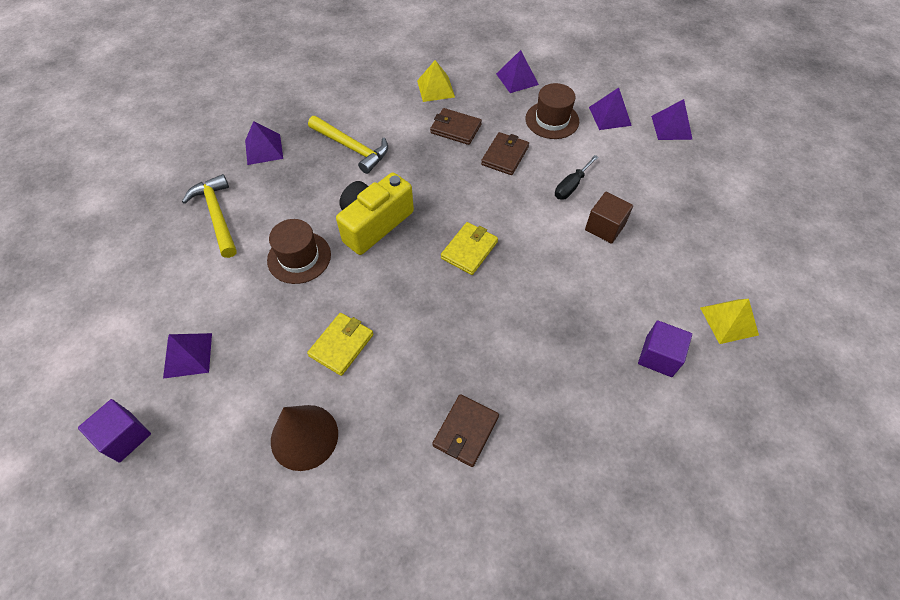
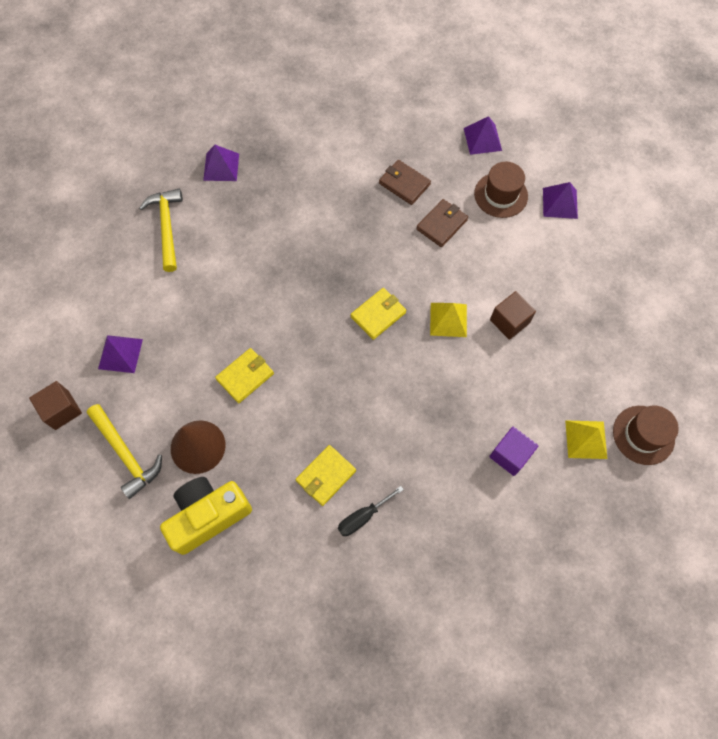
camera: 15 degrees right, 10 degrees up
(125, 436) = (62, 410): purple cube -> brown cube
(299, 257) = (228, 286): brown hat -> brown hat (643, 435)
(352, 148) = (301, 183): yellow hammer -> yellow hammer (126, 454)
(374, 223) = (301, 268): yellow camera -> yellow camera (208, 515)
(436, 89) = (398, 133): yellow pyramid -> yellow pyramid (448, 319)
(465, 431) = (326, 476): brown wallet -> yellow wallet
(571, 186) = (493, 271): black screwdriver -> black screwdriver (363, 517)
(671, 127) = (616, 230): purple pyramid -> none

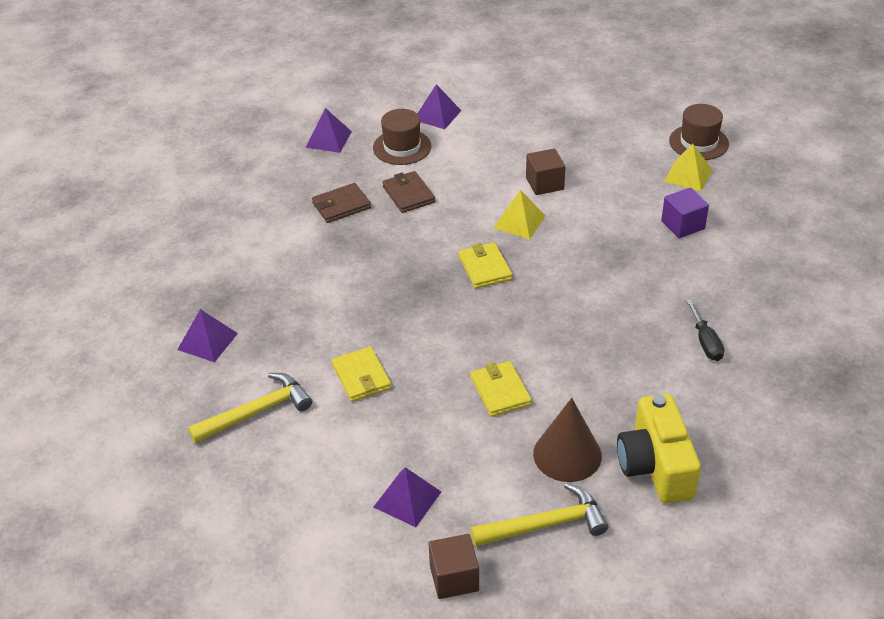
camera: 65 degrees left, 25 degrees down
(167, 227) = (257, 412): yellow hammer -> yellow hammer turned 135 degrees clockwise
(326, 476) = (649, 357): yellow wallet -> yellow wallet (361, 377)

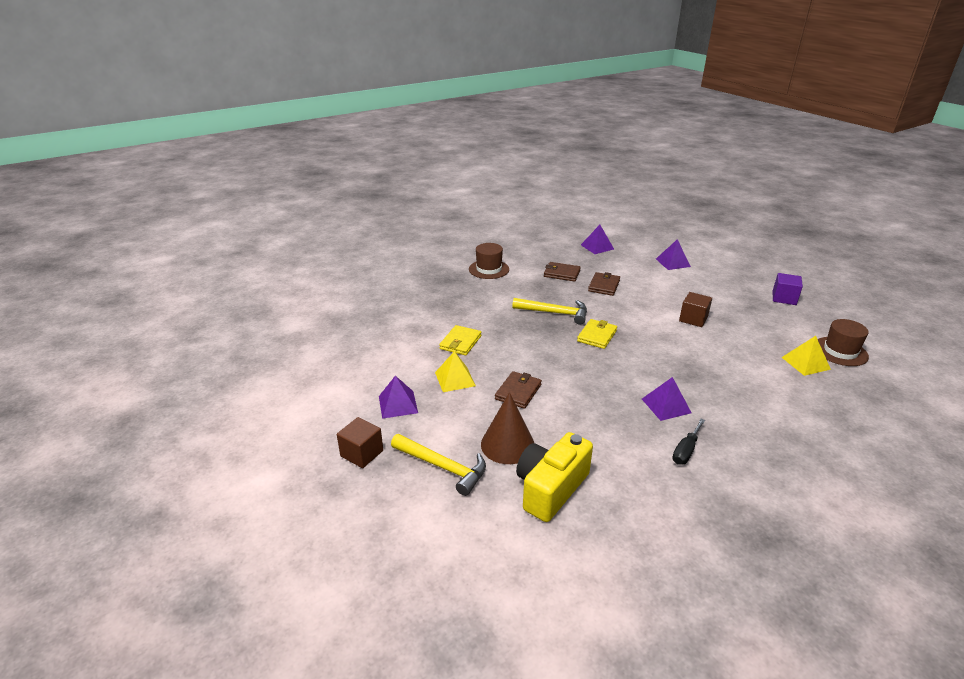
camera: 45 degrees right, 10 degrees down
(207, 341) = (419, 290): purple pyramid -> purple pyramid (666, 405)
(257, 412) = (395, 327): yellow hammer -> yellow hammer (555, 313)
(402, 147) = (631, 266): brown hat -> brown hat (489, 269)
(500, 391) = (518, 392): yellow wallet -> brown wallet
(519, 221) = (650, 327): yellow pyramid -> yellow pyramid (455, 379)
(683, 225) = (762, 384): purple cube -> purple cube (784, 298)

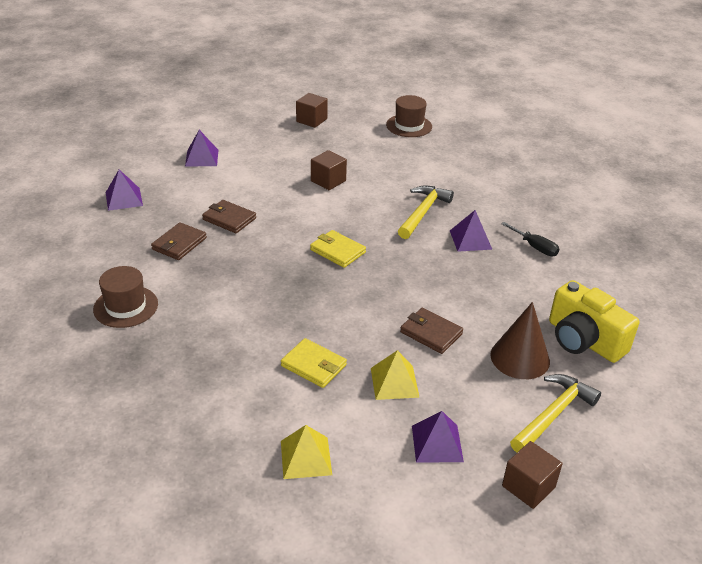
camera: 80 degrees left, 5 degrees up
(555, 313) = (275, 271): yellow hammer -> yellow hammer (423, 212)
(784, 298) = (311, 120): purple cube -> brown cube
(805, 363) = (421, 147): yellow pyramid -> yellow pyramid (306, 457)

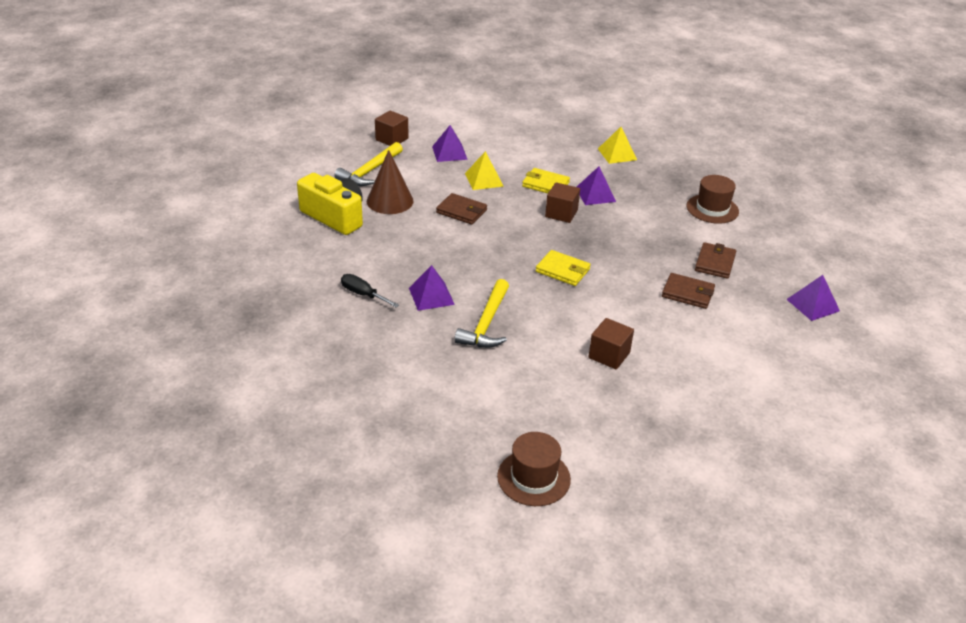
camera: 170 degrees right, 0 degrees up
(202, 158) = (781, 373): purple pyramid -> purple pyramid (595, 194)
(306, 457) = (530, 141): yellow pyramid -> yellow pyramid (617, 154)
(311, 120) = (685, 469): brown cube -> brown cube (561, 213)

